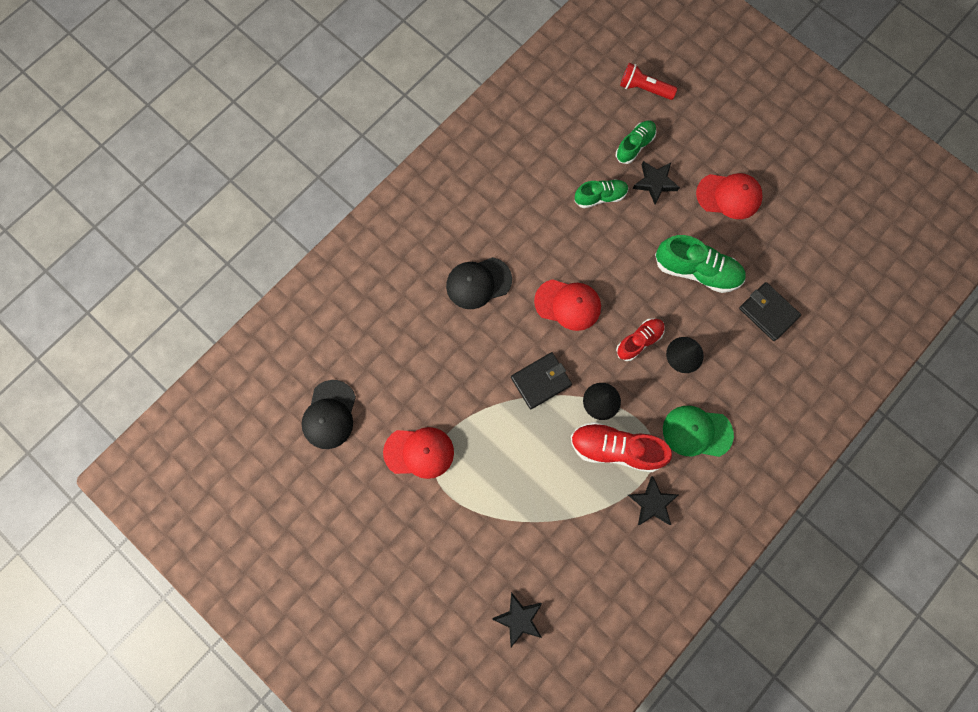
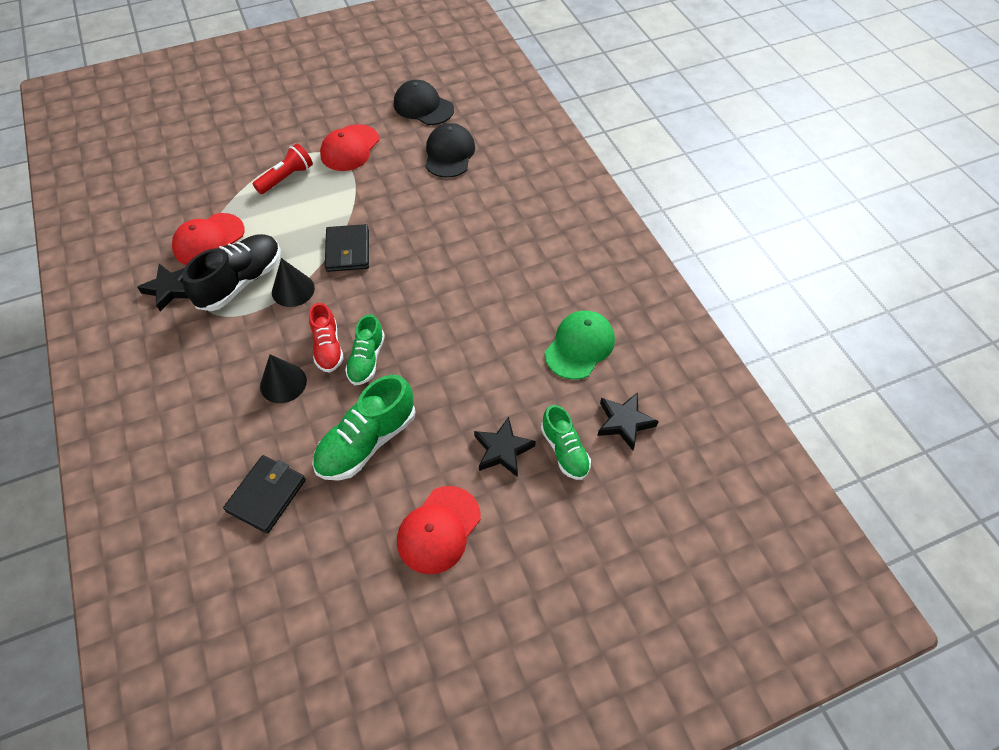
camera: 115 degrees right, 20 degrees down
(478, 283) = (478, 240): black cap -> black cap (449, 154)
(519, 618) = (168, 163): black star -> black star (624, 422)
(568, 304) = (409, 302): red cap -> red cap (209, 240)
(600, 197) = (515, 383): green shoe -> green shoe (366, 360)
(615, 448) = (241, 282): red shoe -> black shoe
(644, 89) = (643, 501): red flashlight -> red flashlight (286, 178)
(697, 432) = (200, 356): green cap -> green cap (579, 346)
(768, 312) = (266, 495): black wallet -> black wallet turned 45 degrees counterclockwise

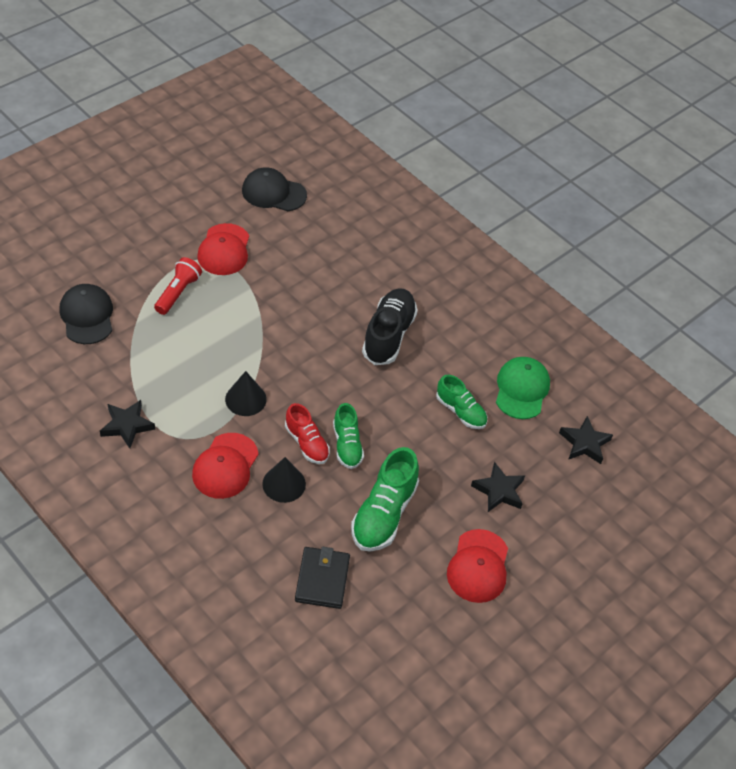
camera: 25 degrees left, 5 degrees down
(209, 240) = (136, 371): red cap -> red cap (225, 466)
(241, 282) = (192, 403): black shoe -> black shoe (388, 335)
(348, 250) = (277, 351): black wallet -> none
(449, 154) = (323, 236): black cap -> black cap (87, 316)
(564, 451) = (548, 478): green shoe -> green shoe (460, 411)

